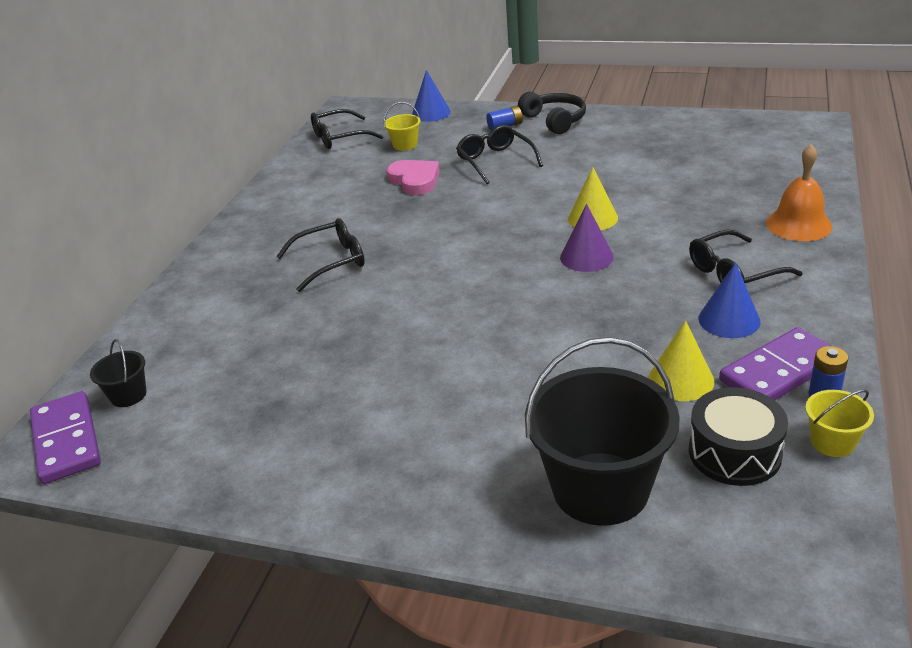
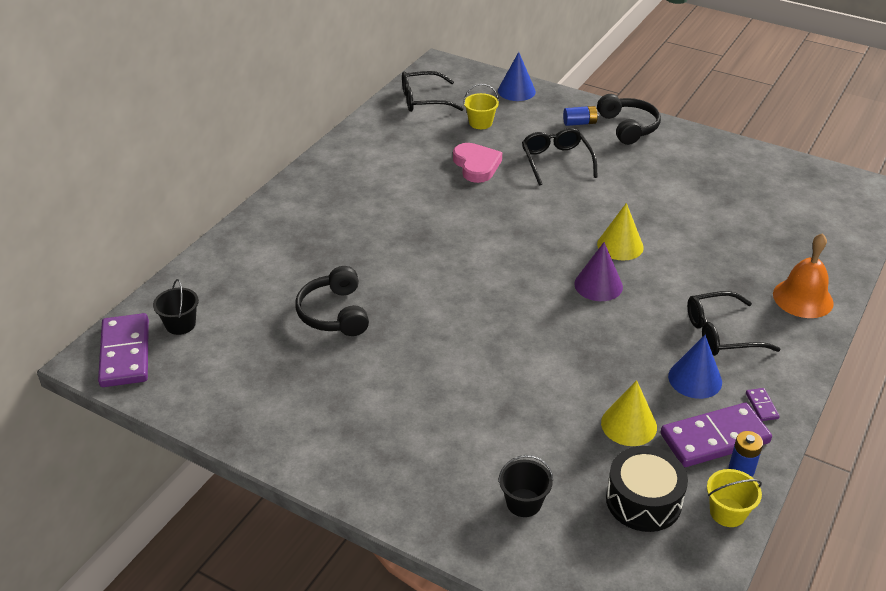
camera: 10 degrees right, 5 degrees up
(308, 344) = (335, 313): none -> black headphones
(331, 261) = (377, 235): black glasses -> none
(600, 488) = (524, 503): black bucket -> black bucket, size x0.44
(811, 329) = (761, 406): none -> purple domino

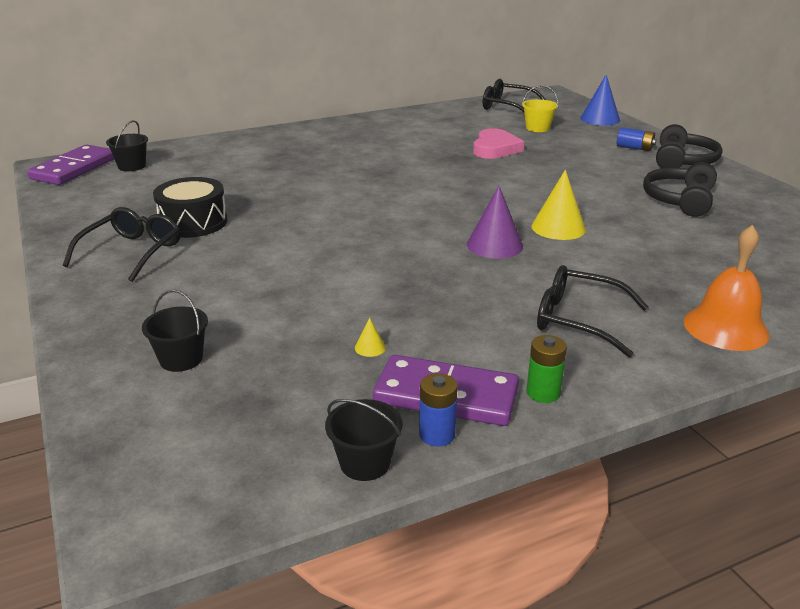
camera: 35 degrees right, 10 degrees down
(335, 313) = (242, 192): black headphones -> black headphones (680, 200)
(556, 161) = (575, 163): black glasses -> black glasses (132, 252)
(629, 425) = (370, 347): yellow cone -> yellow cone, size x0.44
(643, 500) = (291, 410): black drum -> black drum (193, 222)
(695, 379) = (495, 342): blue cone -> none
(727, 512) = (365, 463): yellow bucket -> black bucket
(761, 406) = (543, 393): purple domino -> green battery

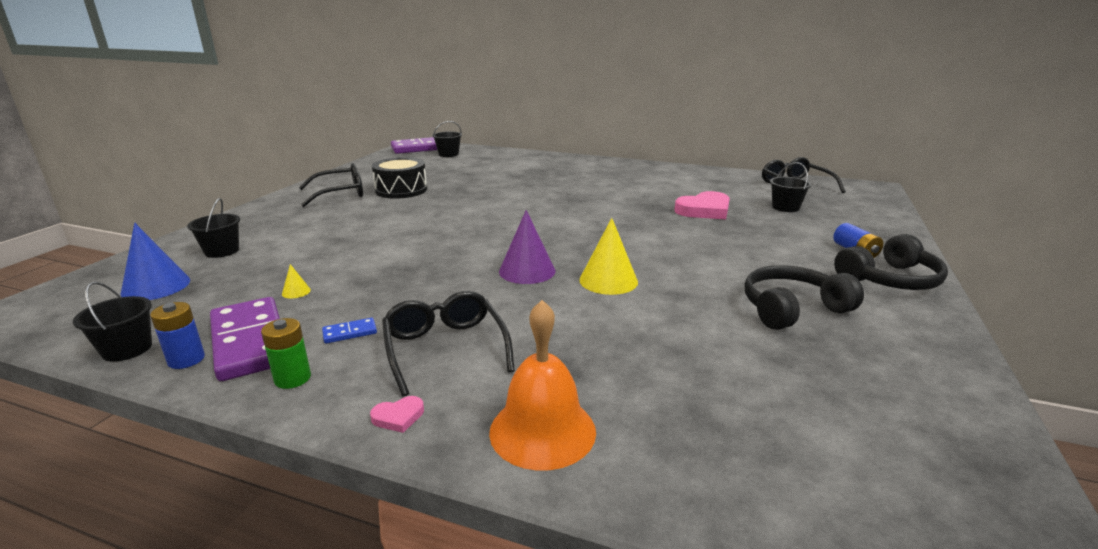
camera: 45 degrees right, 5 degrees down
(496, 347) = (350, 333): none -> blue domino
(537, 128) = (785, 207): yellow bucket -> black bucket
(600, 119) = (876, 218): blue cone -> blue cone (156, 286)
(653, 368) = (398, 417): none -> pink heart

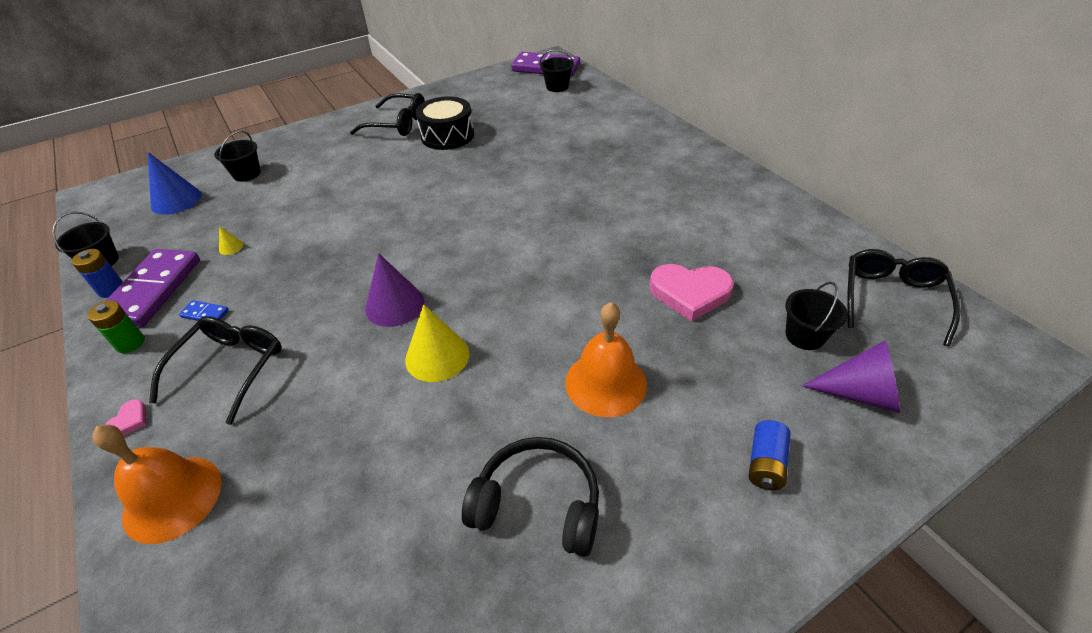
camera: 40 degrees right, 20 degrees up
(398, 417) = (129, 421): pink heart -> pink heart turned 90 degrees counterclockwise
(730, 254) = (606, 383): none -> orange bell
(843, 217) = (859, 393): none -> purple cone
(889, 279) = (725, 537): black headphones -> none

